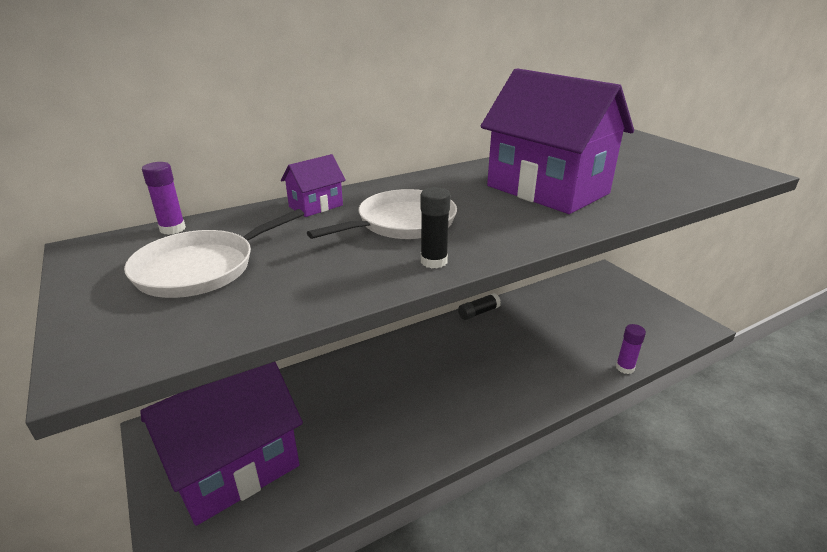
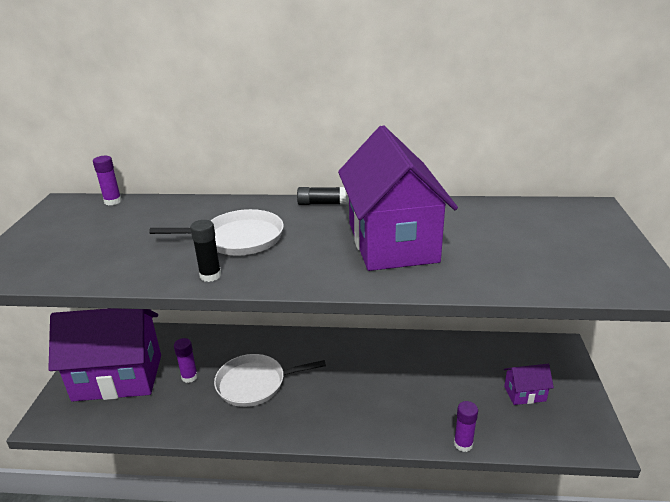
camera: 35 degrees right, 0 degrees up
(201, 268) = (90, 234): white pan -> white pan (255, 384)
(316, 206) = (208, 207): purple house -> purple house (524, 394)
(326, 426) = (189, 377): none -> purple glue stick
(478, 312) = (387, 338): black glue stick -> black glue stick (322, 203)

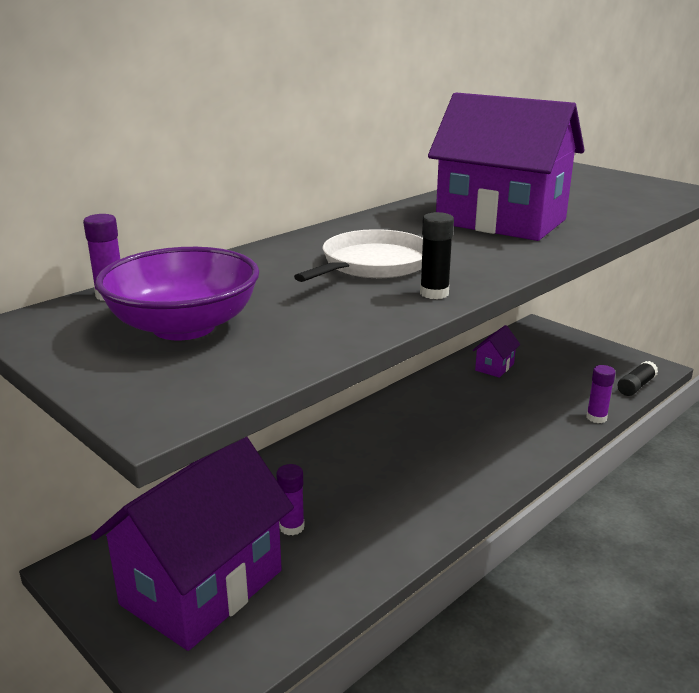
camera: 50 degrees left, 5 degrees down
(88, 234) = (184, 327): none -> purple bowl
(255, 384) = (372, 487): white pan -> none
(322, 203) = (368, 219): black glue stick -> black glue stick (636, 386)
(524, 394) = (571, 366): purple house -> purple house (494, 367)

